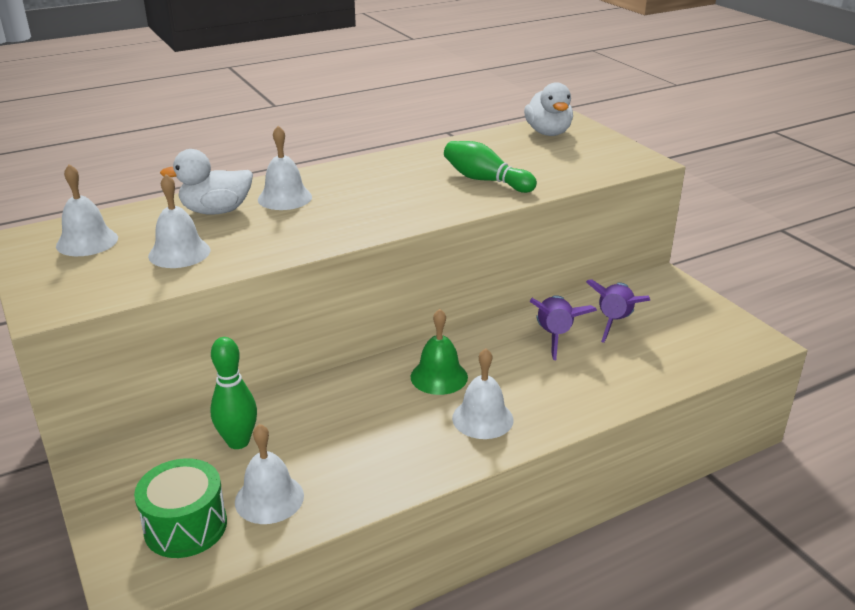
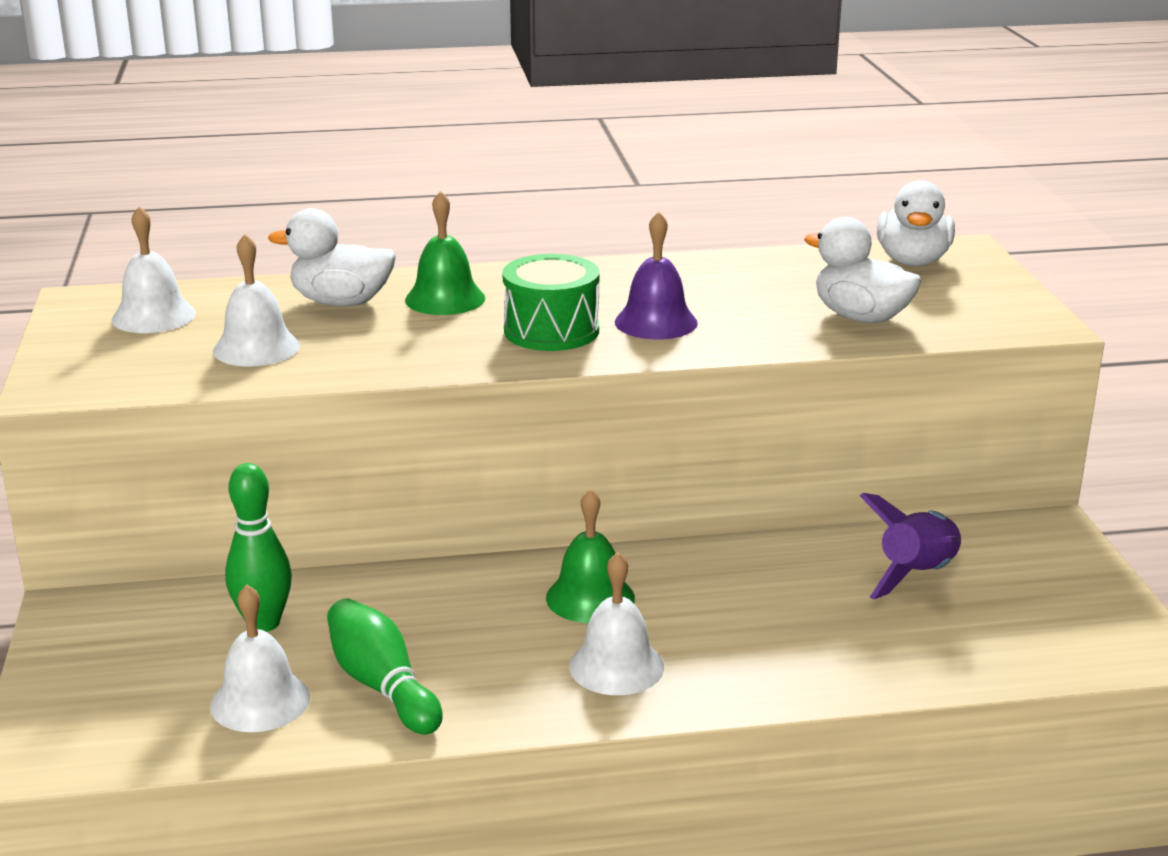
camera: 20 degrees right, 5 degrees down
(186, 526) = (137, 709): green drum -> green drum (551, 331)
(285, 198) = (445, 299): white bell -> green bell
(430, 193) = (656, 322): none -> purple bell
(485, 180) = (754, 316): green bowling pin -> green bowling pin (382, 686)
(546, 171) = (861, 317): none -> white duck
(555, 336) = (805, 577): purple rocket -> none

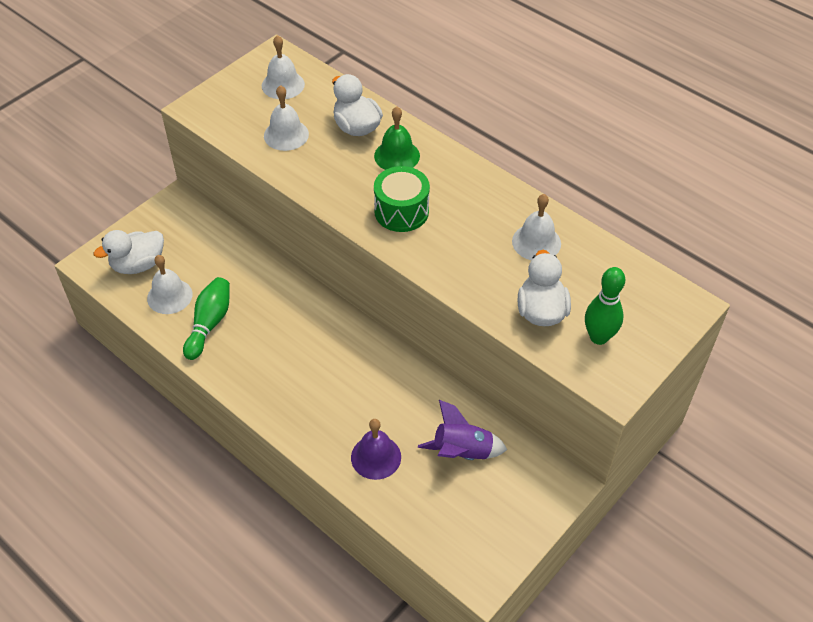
camera: 50 degrees right, 25 degrees up
(263, 623) = (217, 260): green bowling pin -> green bowling pin (598, 337)
(590, 597) = (329, 346): green bell -> none
(616, 666) = (287, 387): white bell -> white bell (536, 242)
(656, 322) = (450, 240): purple bell -> purple bell (376, 457)
(912, 261) = (644, 294): white duck -> white duck (138, 265)

